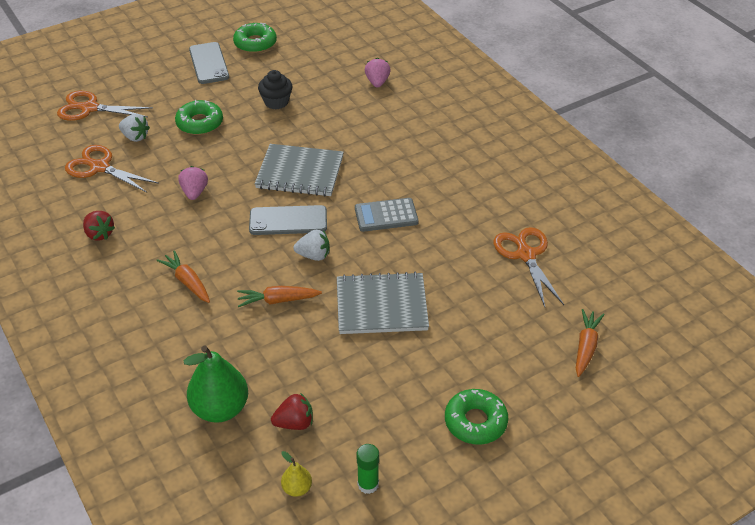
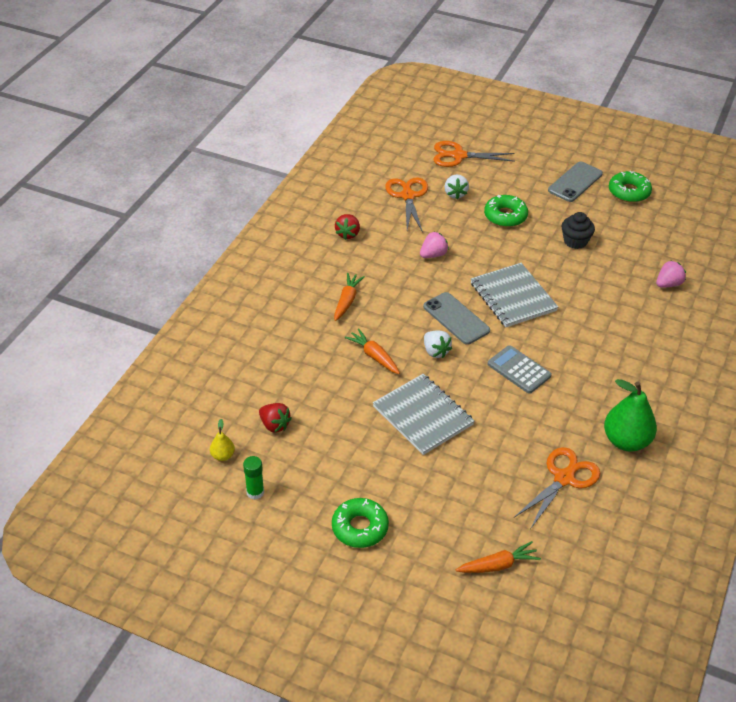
camera: 55 degrees right, 0 degrees up
(90, 108) = (458, 156): orange scissors -> orange scissors turned 60 degrees counterclockwise
(220, 409) = (255, 380): green pear -> green pear (626, 441)

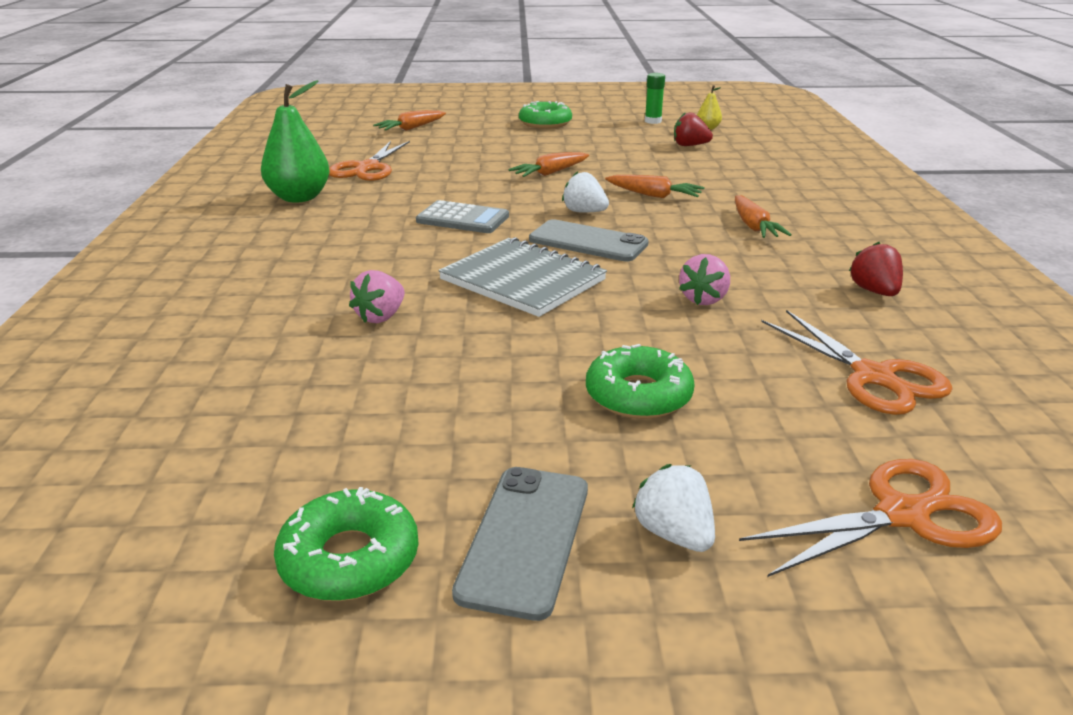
camera: 155 degrees right, 15 degrees down
(423, 416) = (550, 173): grey notebook -> orange carrot
(455, 194) = (789, 410): white strawberry -> white strawberry (674, 534)
(575, 241) = (454, 387): black cupcake -> none
(668, 284) = (232, 361): pink strawberry -> pink strawberry (381, 317)

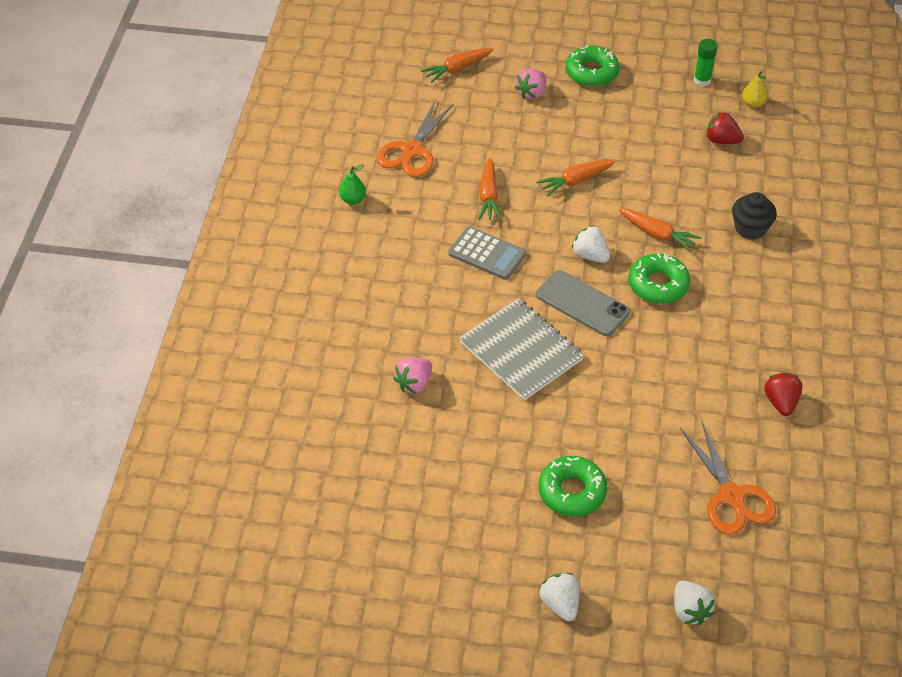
camera: 10 degrees right, 20 degrees up
(299, 197) = (353, 199): green pear -> green pear, size x0.48
(349, 559) = (389, 594): green donut -> green donut (658, 285)
(524, 539) = (480, 595): grey phone -> none
(703, 299) = (649, 394): pink strawberry -> pink strawberry (531, 93)
(751, 186) = (750, 228): none -> black cupcake
(754, 226) = (726, 298): orange carrot -> orange carrot (488, 196)
(902, 515) = (689, 611): orange scissors -> white strawberry

